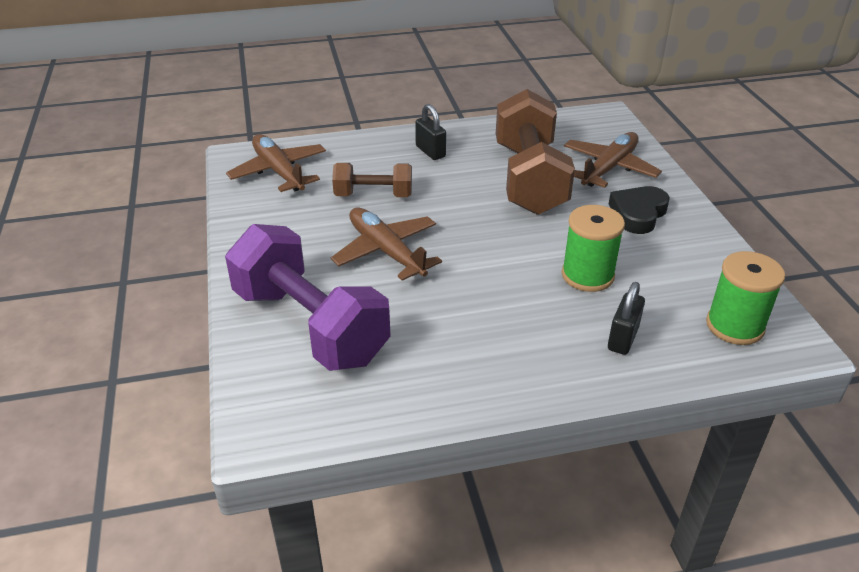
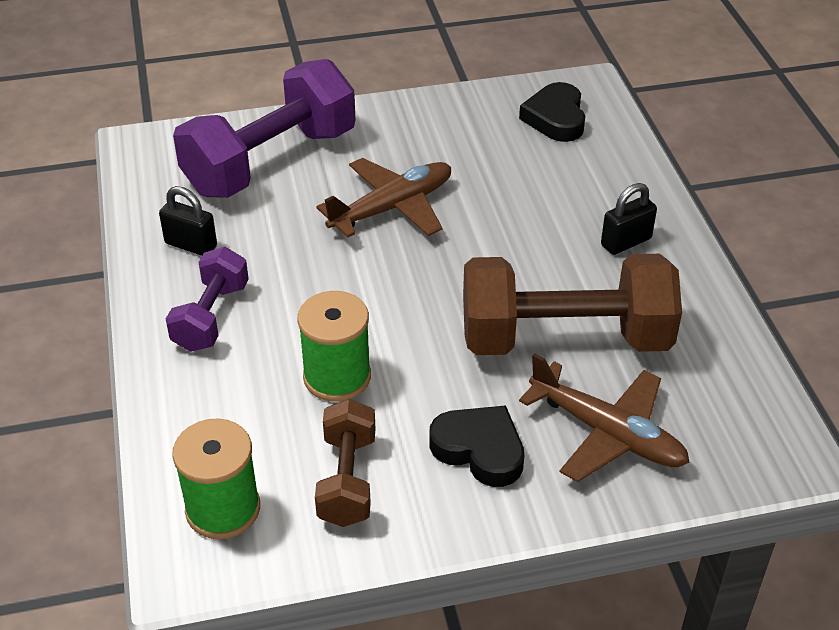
camera: 90 degrees right, 5 degrees up
(279, 172) = (555, 118): brown plane -> black heart
(373, 195) = (509, 194): brown dumbbell -> brown dumbbell (347, 480)
(532, 349) = (211, 317): none -> purple dumbbell
(622, 338) = (216, 394): black padlock -> black padlock (191, 245)

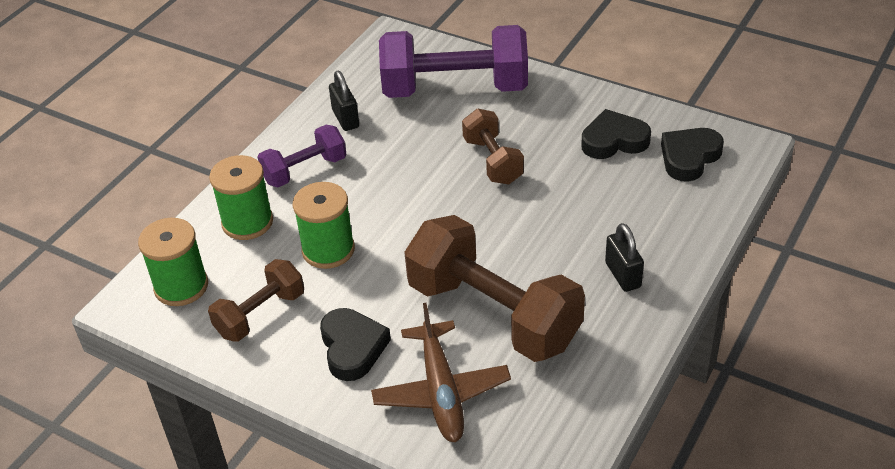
camera: 45 degrees right, 0 degrees up
(214, 402) = (247, 222): none -> green spool
(392, 208) = (493, 161): brown plane -> brown dumbbell
(477, 135) = (614, 141): none -> black heart
(626, 242) = (623, 275): black padlock -> black padlock turned 60 degrees clockwise

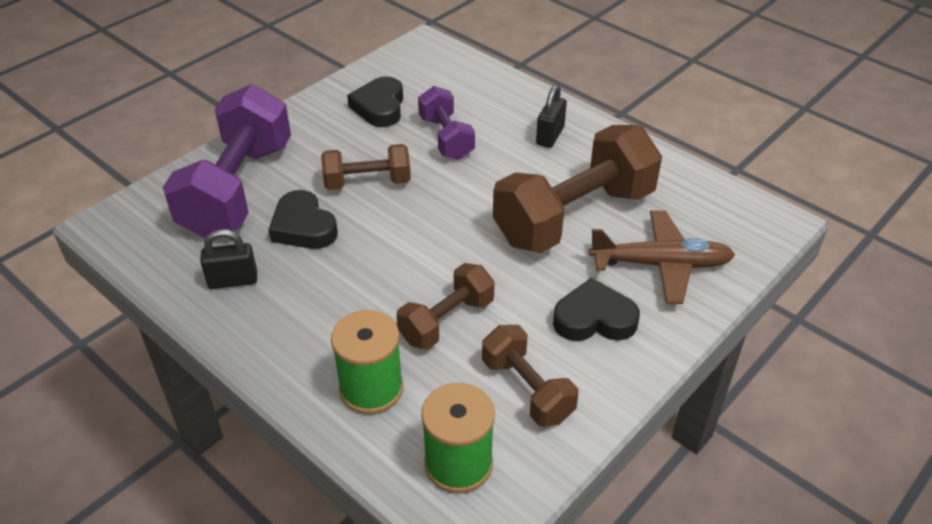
camera: 80 degrees left, 0 degrees up
(305, 170) = (304, 326): purple dumbbell -> purple dumbbell (446, 138)
(328, 250) = (447, 321): green spool -> brown dumbbell
(623, 275) = (550, 136): black padlock -> black padlock turned 60 degrees counterclockwise
(689, 157) = (423, 74): black heart -> black heart (303, 227)

